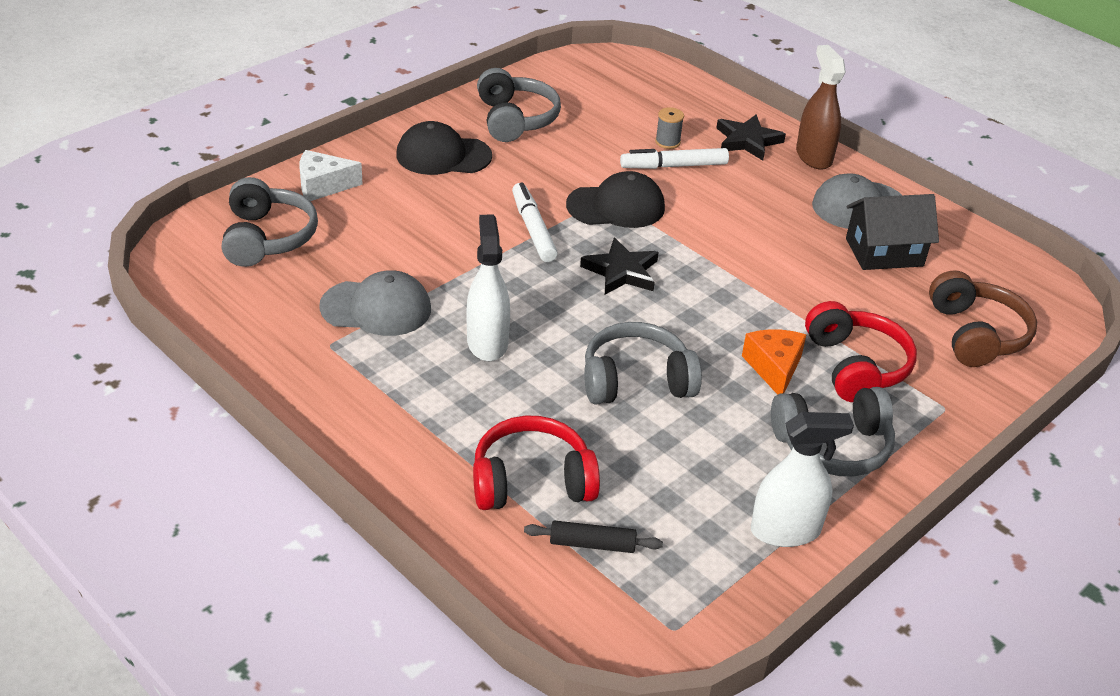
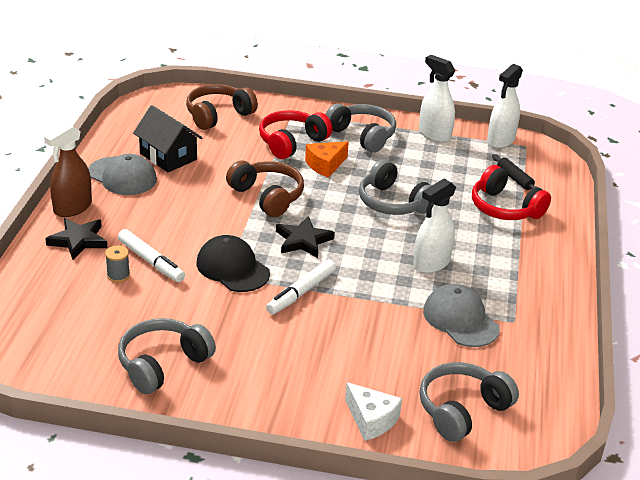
camera: 125 degrees left, 5 degrees down
(443, 155) = (259, 377): black cap -> none
(712, 606) = (500, 140): none -> white spray bottle
(734, 286) = (267, 197): none -> brown headphones

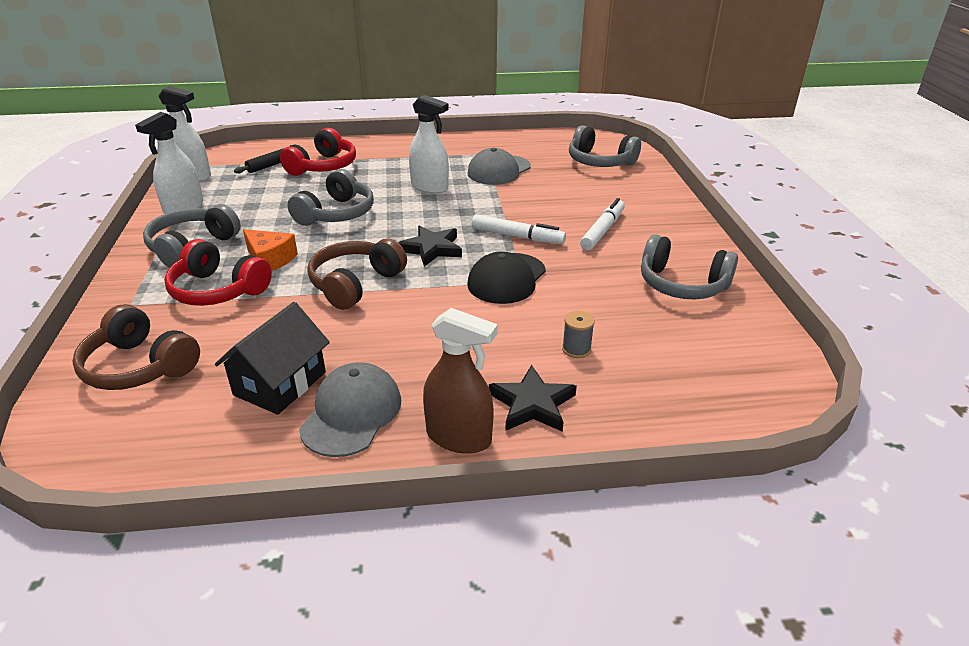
camera: 105 degrees left, 0 degrees up
(151, 261) = (533, 333): white marker -> white marker (603, 230)
(371, 420) = (643, 188): white cheese -> none

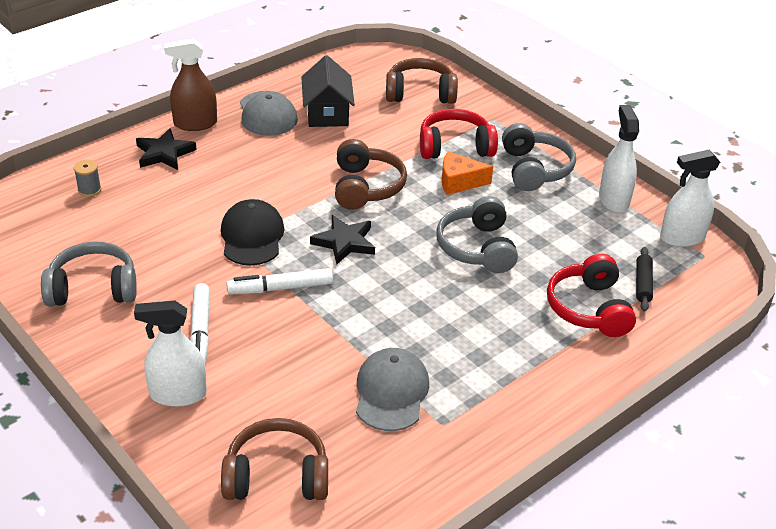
camera: 145 degrees right, 5 degrees up
(429, 187) = (436, 324): white spray bottle -> white spray bottle (178, 394)
(576, 349) = (156, 197): grey spool -> grey spool (89, 190)
(600, 162) = (277, 476): grey headphones -> brown headphones

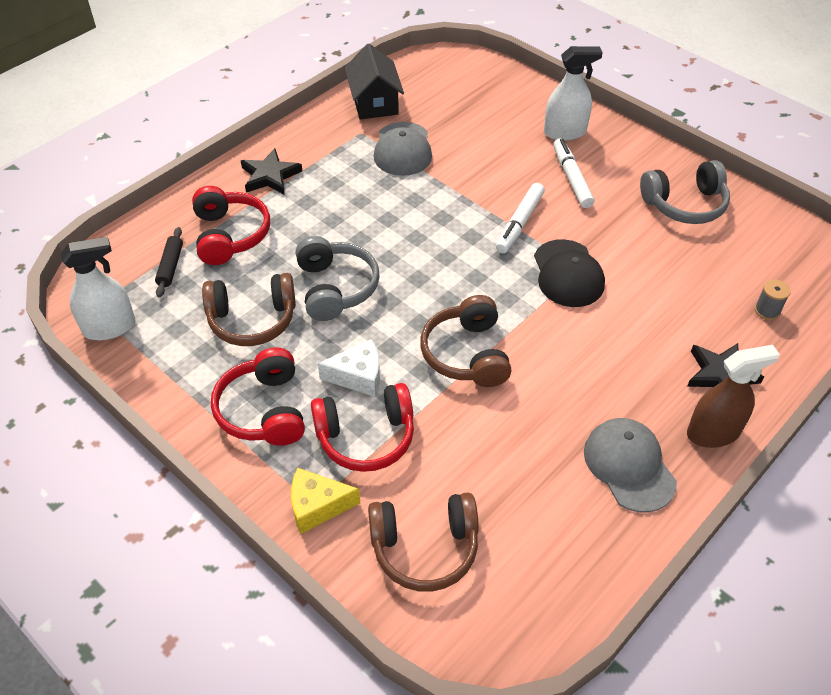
camera: 175 degrees right, 10 degrees up
(277, 476) = (472, 92): brown headphones -> brown headphones (252, 320)
(280, 288) = (519, 223): white marker -> white marker turned 135 degrees clockwise
(327, 113) = (549, 480): black house -> black house (374, 102)
(344, 242) = (473, 278): black star -> black star (270, 176)
(459, 182) = (358, 376): orange cheese -> white cheese
(491, 117) = (317, 506): none -> yellow cheese
(534, 169) = (264, 410): grey headphones -> red headphones
(613, 200) = (173, 372): white spray bottle -> none

